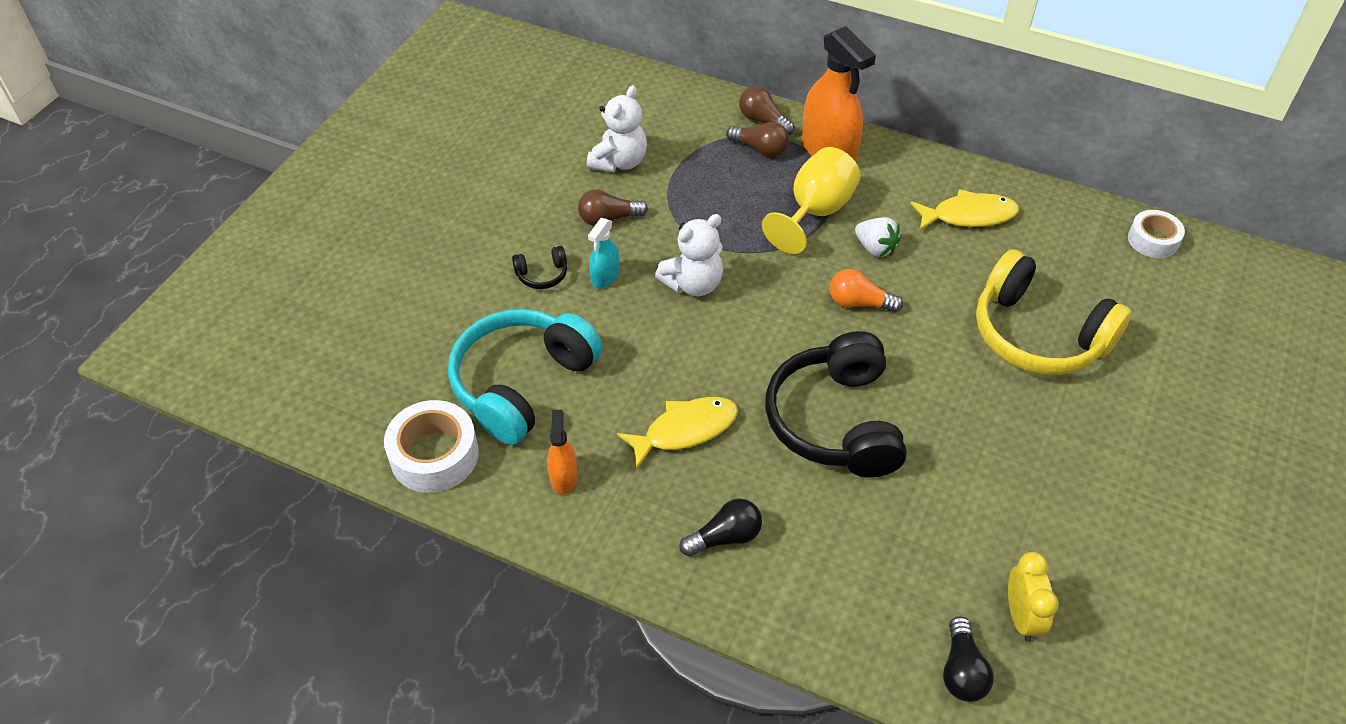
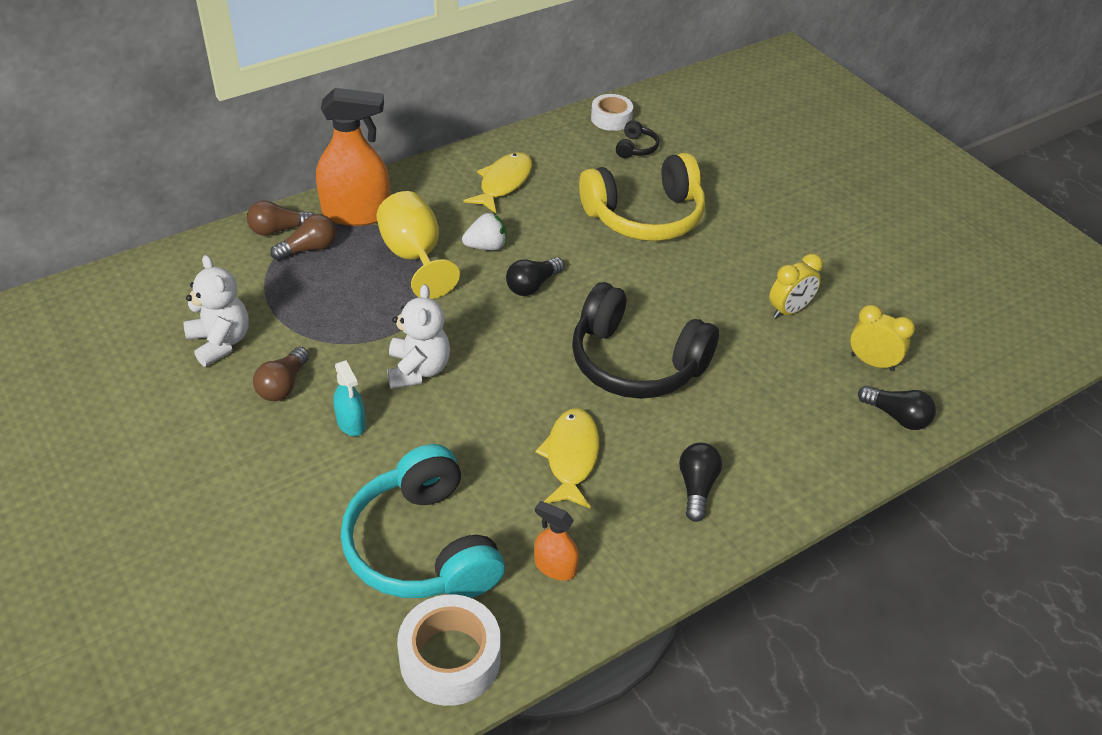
camera: 60 degrees left, 5 degrees down
(542, 275) = (303, 466): black headphones -> black headphones (636, 148)
(859, 303) = (532, 285): orange light bulb -> black light bulb
(1025, 511) = (789, 310): none -> yellow clock

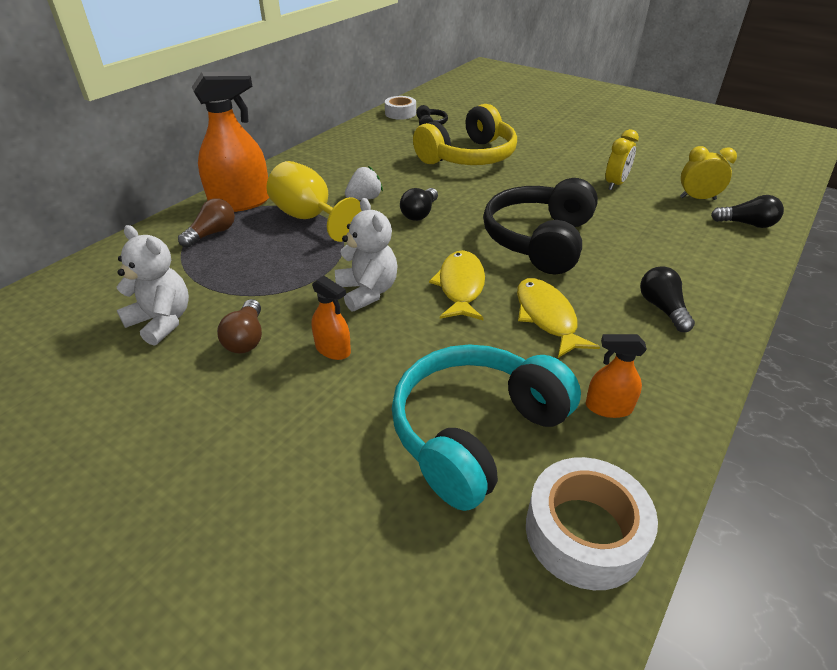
camera: 20 degrees left, 5 degrees down
(279, 230) = (176, 227): brown light bulb -> none
(351, 423) = (333, 349): turquoise spray bottle -> orange spray bottle
(422, 546) = (476, 433): turquoise headphones -> turquoise headphones turned 90 degrees clockwise
(503, 183) = (349, 160): yellow fish -> yellow fish (460, 286)
(635, 362) = (539, 240): black headphones -> black headphones turned 105 degrees clockwise

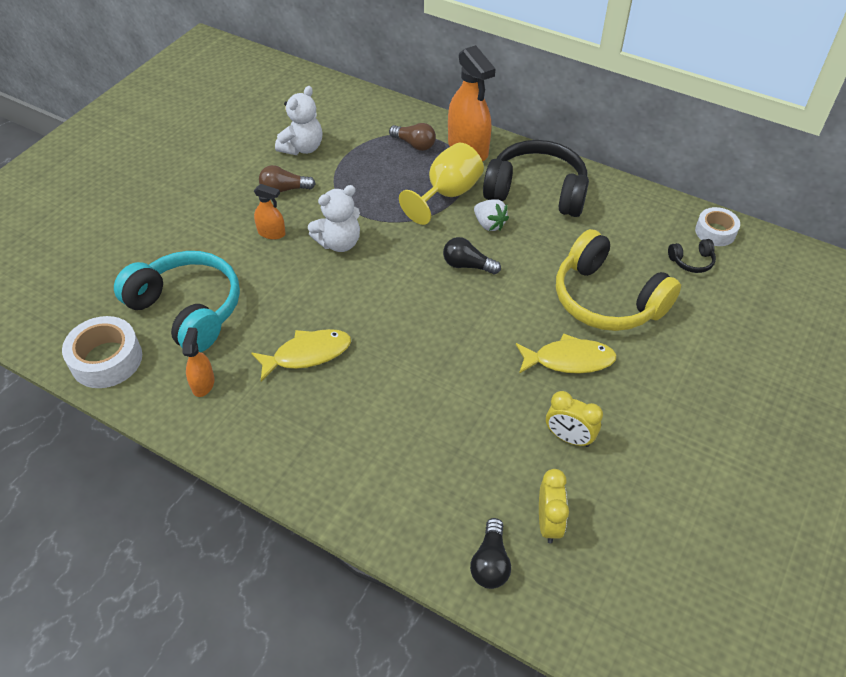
camera: 85 degrees right, 10 degrees up
(333, 349) = (271, 233): orange spray bottle -> orange spray bottle turned 105 degrees counterclockwise
(460, 286) = (348, 298): yellow fish -> yellow fish (569, 360)
(539, 240) = (428, 356): black headphones -> black headphones (536, 191)
(662, 308) = (320, 440): black light bulb -> none

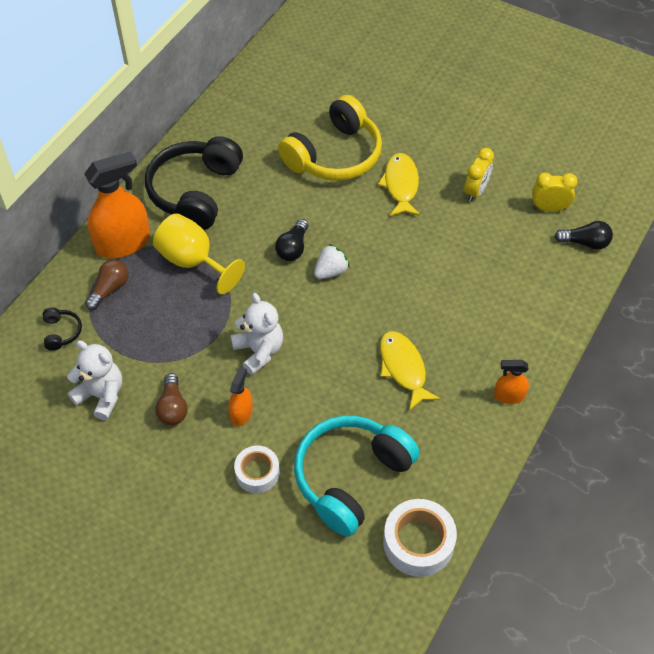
camera: 90 degrees left, 5 degrees up
(203, 384) = (442, 450): orange spray bottle -> orange spray bottle (509, 396)
(489, 224) = (239, 230): white strawberry -> white strawberry (331, 271)
(691, 261) = (292, 97): black headphones -> black headphones (61, 332)
(715, 232) = (257, 78): white tape -> white tape (257, 473)

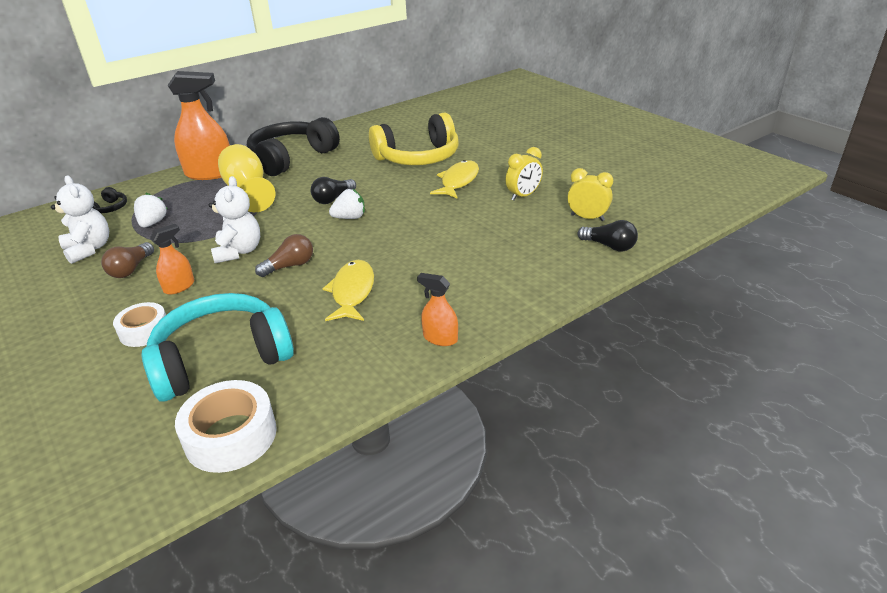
camera: 25 degrees right, 20 degrees down
(109, 289) = (171, 194): brown light bulb -> brown light bulb (290, 266)
(133, 339) = (153, 223): none -> white strawberry

